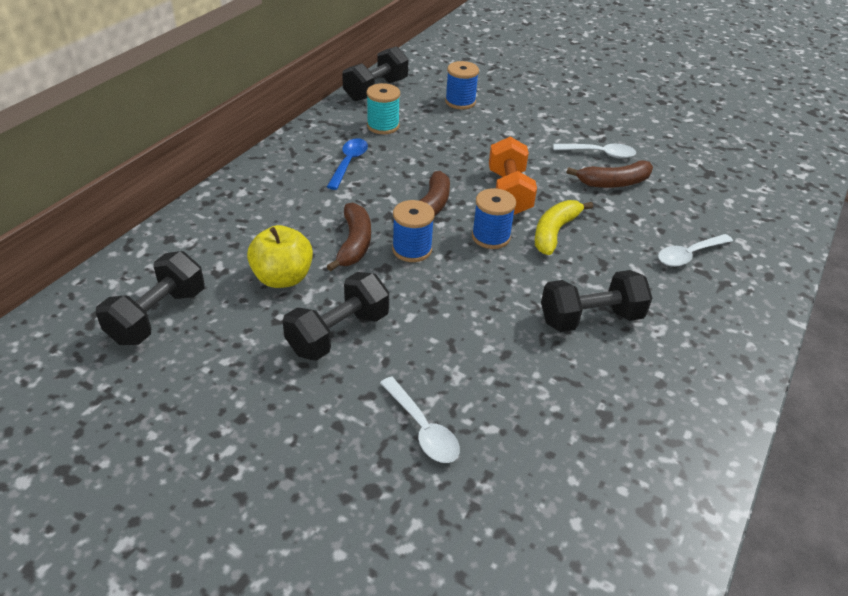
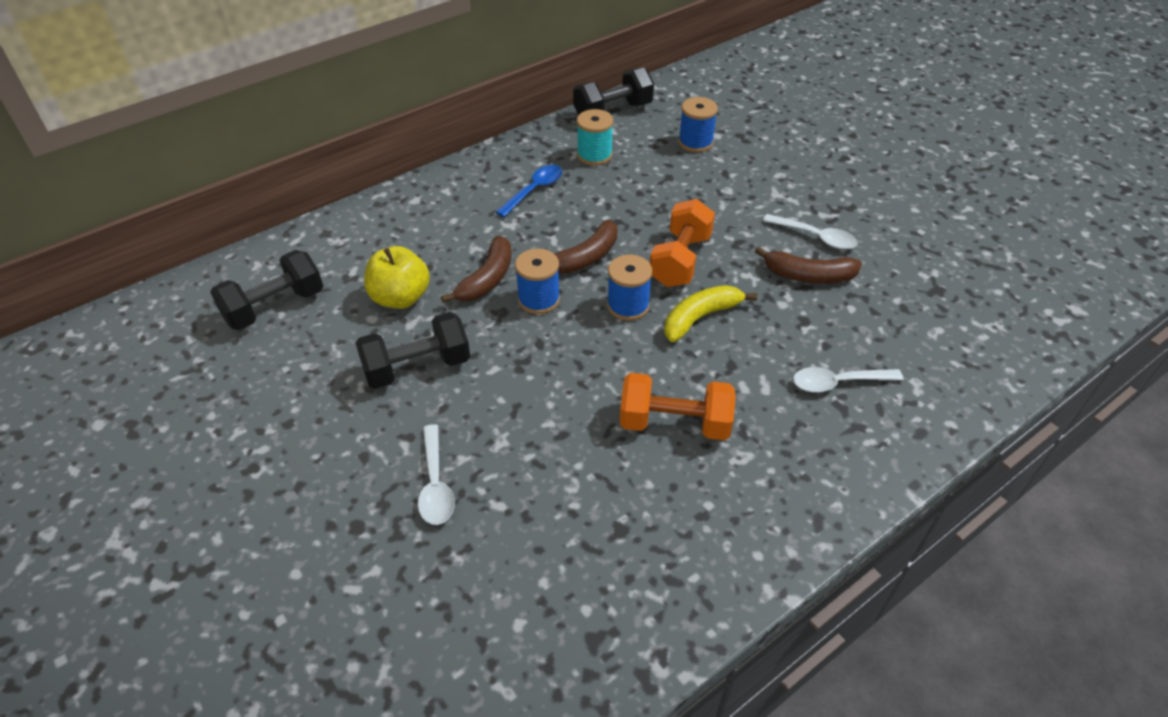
camera: 25 degrees right, 5 degrees up
(590, 318) = (674, 423): black dumbbell -> orange dumbbell

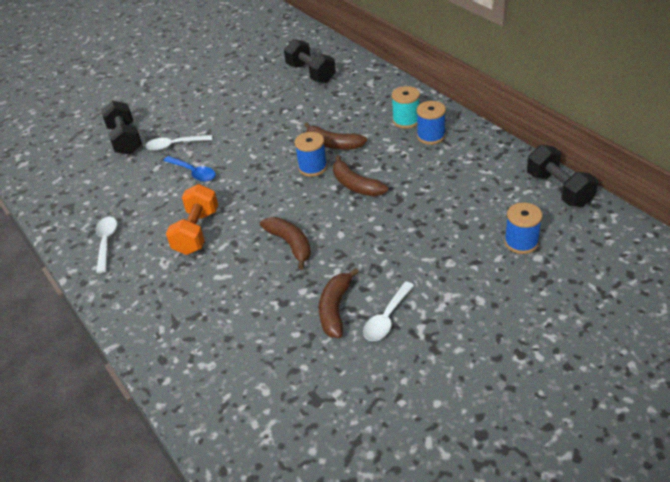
camera: 95 degrees right, 5 degrees down
(400, 298) = (316, 113): yellow apple -> none
(417, 367) = (258, 128): black dumbbell -> black dumbbell (125, 140)
(534, 190) = (433, 155): blue spoon -> blue spoon (193, 172)
(594, 155) = (486, 182): turquoise spool -> turquoise spool (406, 121)
(628, 306) = (304, 208): blue spool -> blue spool (431, 136)
(680, 260) = (353, 233): orange dumbbell -> none
(700, 317) = (290, 244): yellow banana -> brown banana
(838, 383) = (217, 316): white spoon -> white spoon (106, 242)

